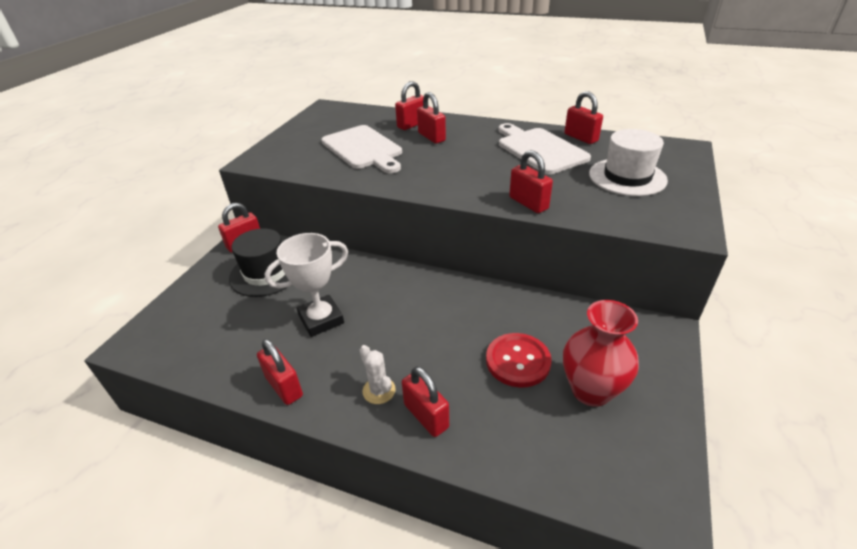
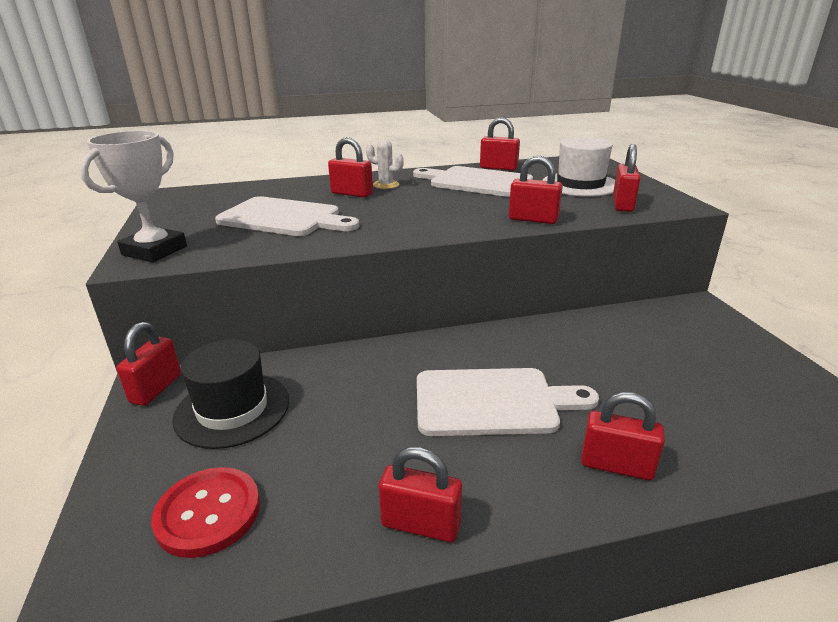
camera: 35 degrees left, 10 degrees down
(321, 319) = (376, 428): white trophy -> white trophy (154, 251)
(379, 390) = (538, 467): white cactus -> white cactus (386, 185)
(402, 335) = (492, 402): none -> white cutting board
(412, 124) = (312, 188): red padlock -> red padlock (622, 205)
(518, 361) = (628, 376): red button -> red button (208, 513)
(591, 390) = (712, 372): red vase -> none

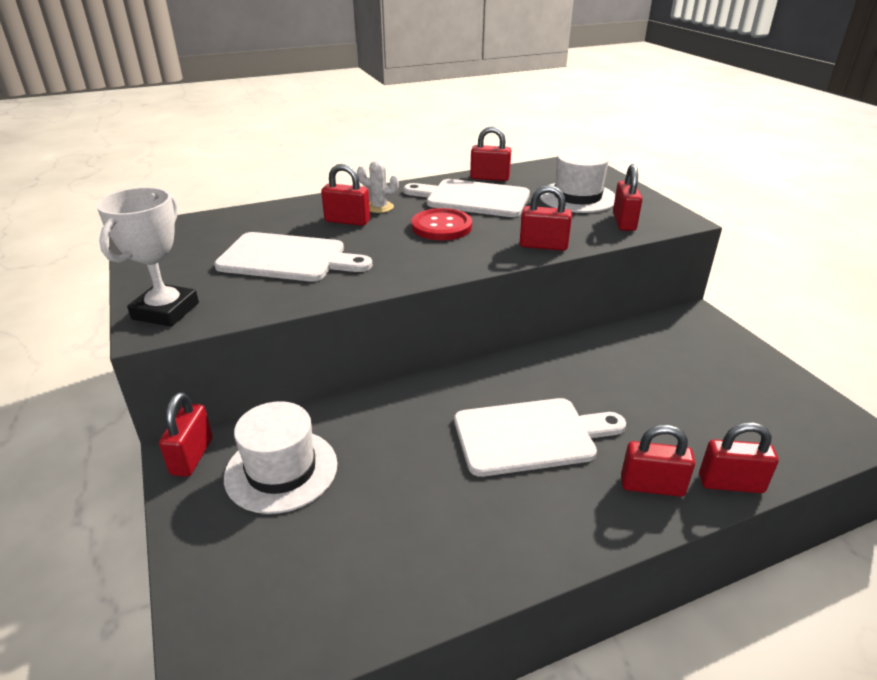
camera: 10 degrees left, 5 degrees up
(208, 513) = (298, 576): red button -> red button (441, 227)
(232, 409) = (281, 470): black hat -> white hat
(421, 524) = (497, 561): red padlock -> red padlock (731, 483)

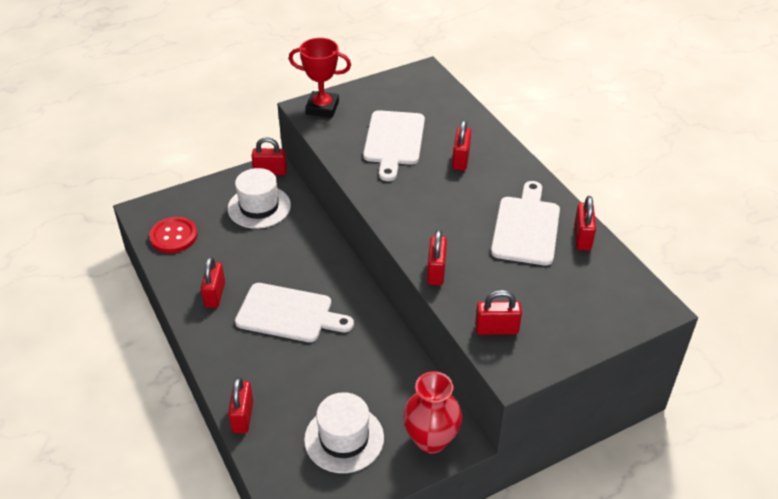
camera: 85 degrees right, 10 degrees up
(165, 311) = (322, 108): white trophy -> red trophy
(379, 207) = (492, 173): white cactus -> none
(441, 227) = (461, 211): red button -> red button (173, 236)
(530, 436) = (288, 314): white cutting board -> white cutting board turned 60 degrees counterclockwise
(577, 197) = (549, 300): white hat -> white hat (344, 438)
(652, 486) = (242, 373): red padlock -> red padlock (215, 295)
(703, 332) = (431, 439): none -> red vase

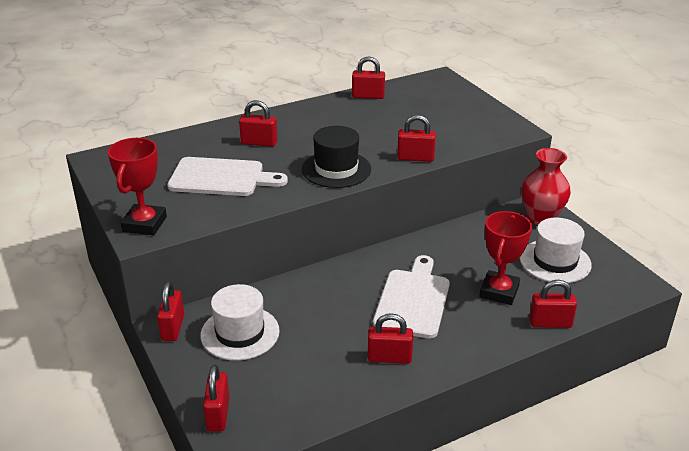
camera: 90 degrees left, 10 degrees down
(173, 236) = (287, 406): red button -> none
(295, 381) = (499, 292): none -> red trophy
(410, 212) = (336, 169): none -> black hat
(496, 329) = (477, 134): red padlock -> red padlock (218, 414)
(526, 227) = (356, 117): white cutting board -> none

